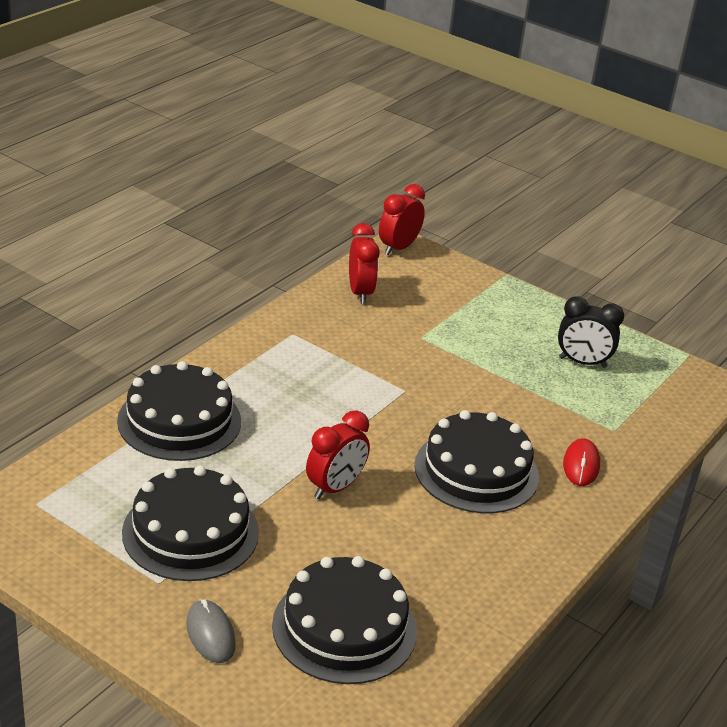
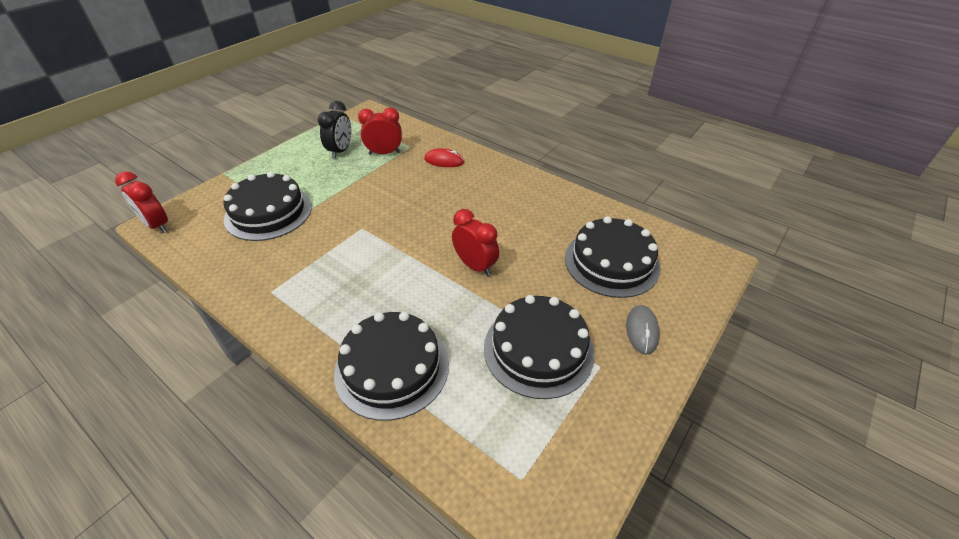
camera: 85 degrees left, 10 degrees up
(210, 634) = (642, 330): grey mouse -> grey mouse turned 60 degrees counterclockwise
(360, 293) = (219, 249): red clock -> red clock (384, 153)
(476, 471) = (452, 200): black cake -> black cake (268, 212)

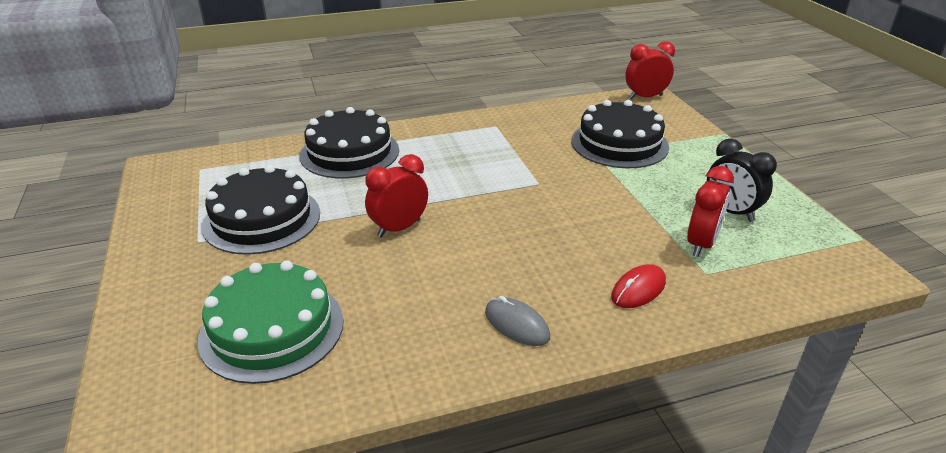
camera: 125 degrees right, 10 degrees down
(475, 266) = (399, 228): red clock -> red clock turned 150 degrees clockwise
(611, 262) = (272, 329): black cake -> green cake
(642, 330) = (179, 289): grey mouse -> grey mouse (517, 324)

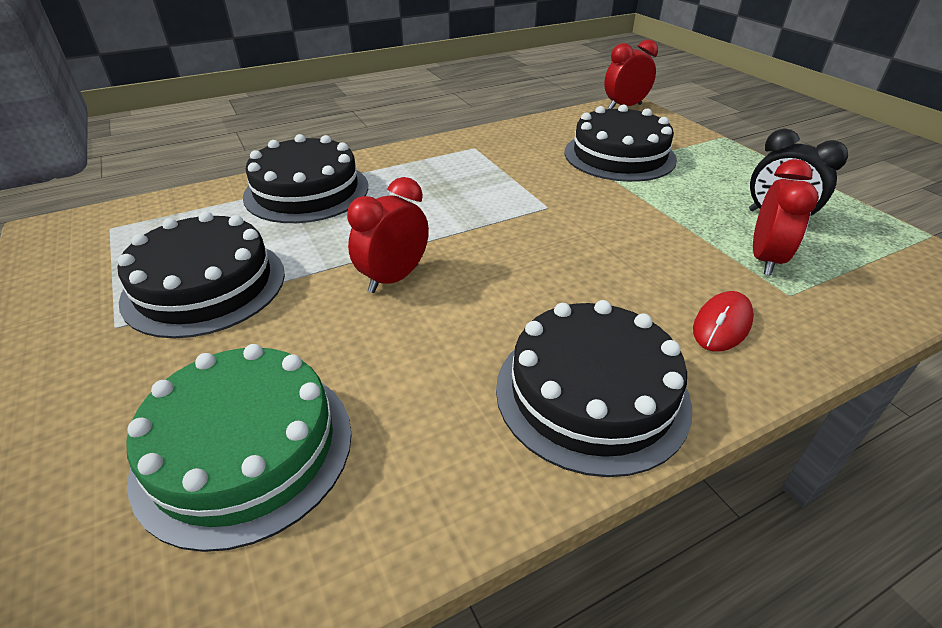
camera: 10 degrees left, 5 degrees up
(517, 324) = (591, 393): grey mouse -> black cake

